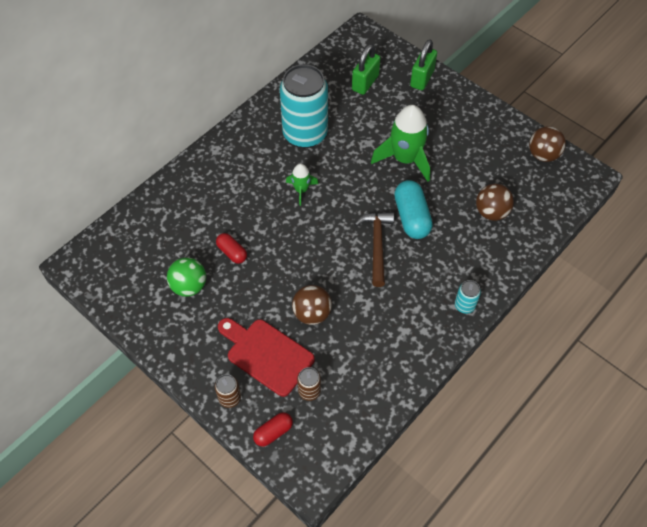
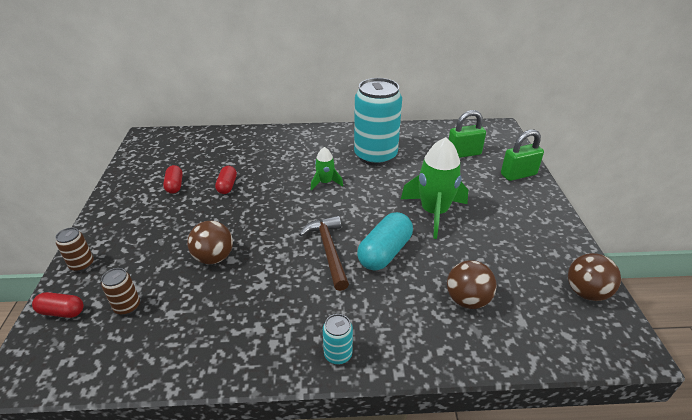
camera: 45 degrees right, 20 degrees down
(189, 286) = (175, 185): green ball -> red capsule
(266, 354) = (146, 258): red cutting board -> none
(377, 245) = (328, 250): brown hammer -> brown hammer turned 60 degrees counterclockwise

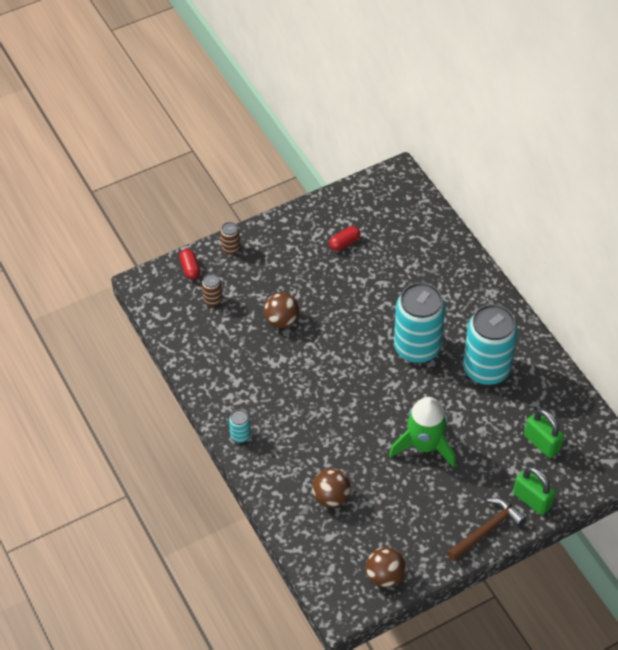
camera: 65 degrees right, 15 degrees up
(227, 186) = (367, 279): red capsule -> none
(325, 182) = (417, 347): green rocket -> turquoise can
(328, 250) = (331, 388): brown hammer -> brown hammer (486, 530)
(384, 252) = (351, 427): turquoise capsule -> none

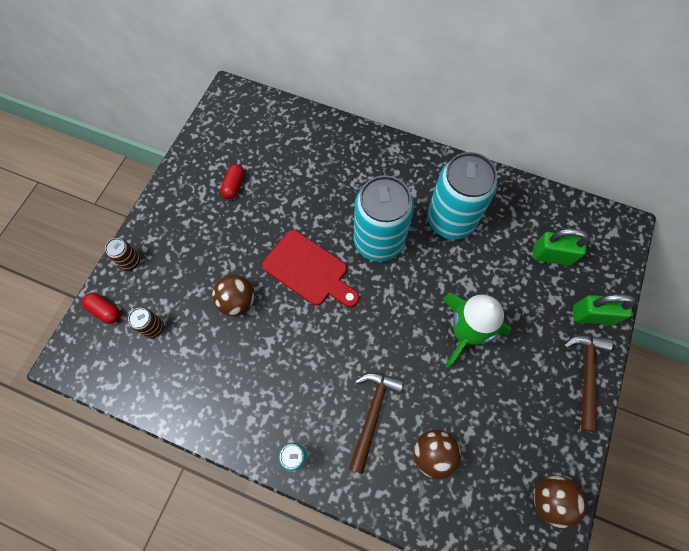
camera: 40 degrees left, 15 degrees up
(312, 447) = (372, 414): none -> brown hammer
(348, 333) = (309, 270): none -> red cutting board

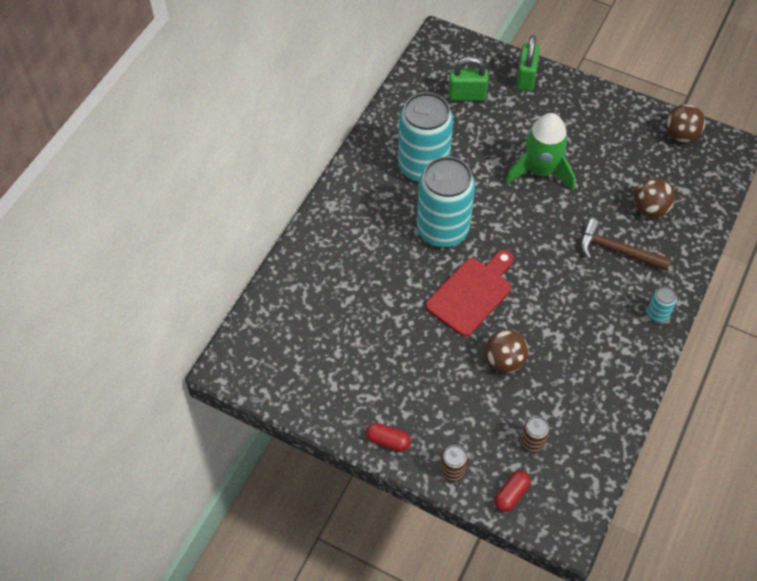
camera: 85 degrees left, 10 degrees down
(234, 186) = (362, 363): red capsule -> red capsule (388, 441)
(551, 255) = (467, 95): green padlock -> green padlock turned 75 degrees clockwise
(586, 375) = (579, 93): brown hammer -> none

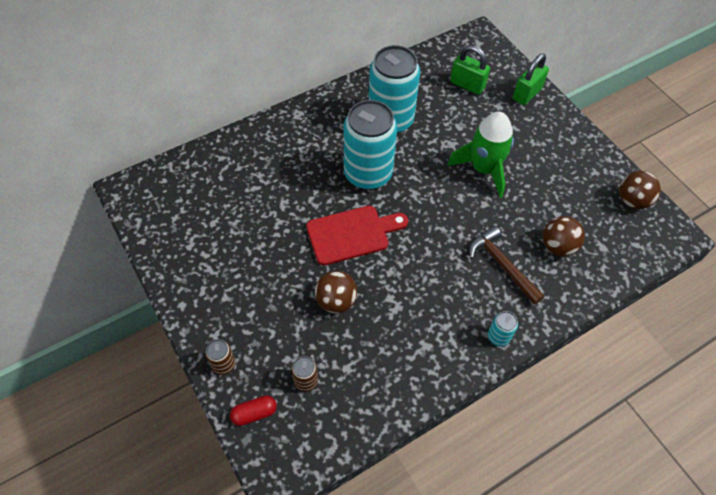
camera: 30 degrees right, 0 degrees up
(388, 441) = (194, 310): red capsule -> none

